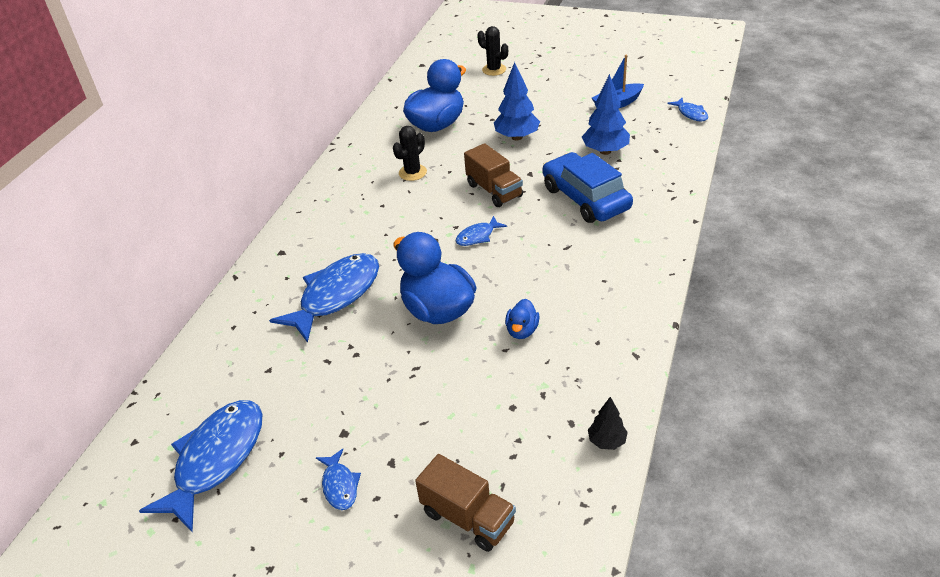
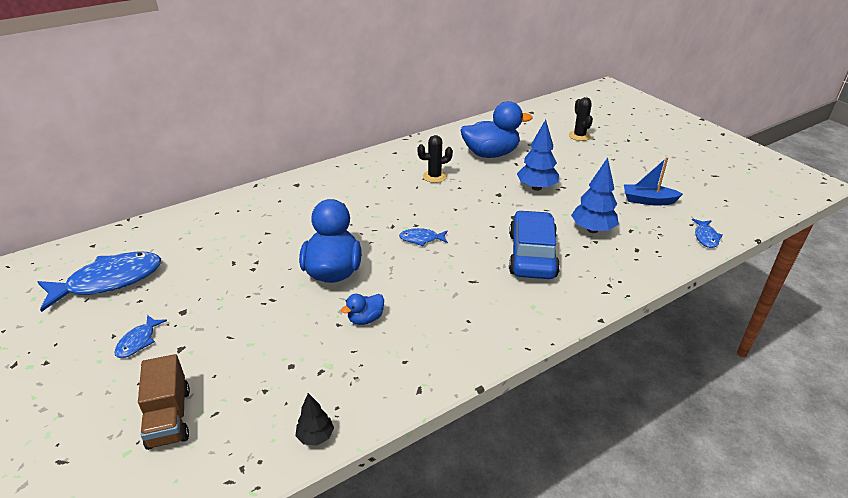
camera: 35 degrees right, 5 degrees down
(336, 296) = (289, 227): blue fish -> none
(494, 190) = (472, 215): brown truck -> none

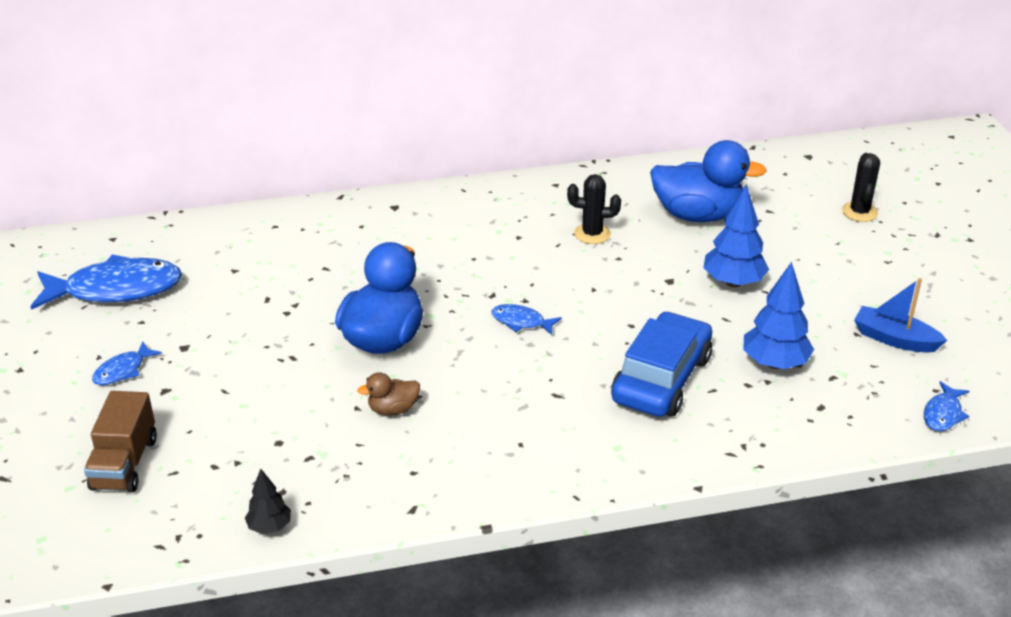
camera: 20 degrees right, 0 degrees up
(365, 319) = (393, 409): blue duck -> brown duck

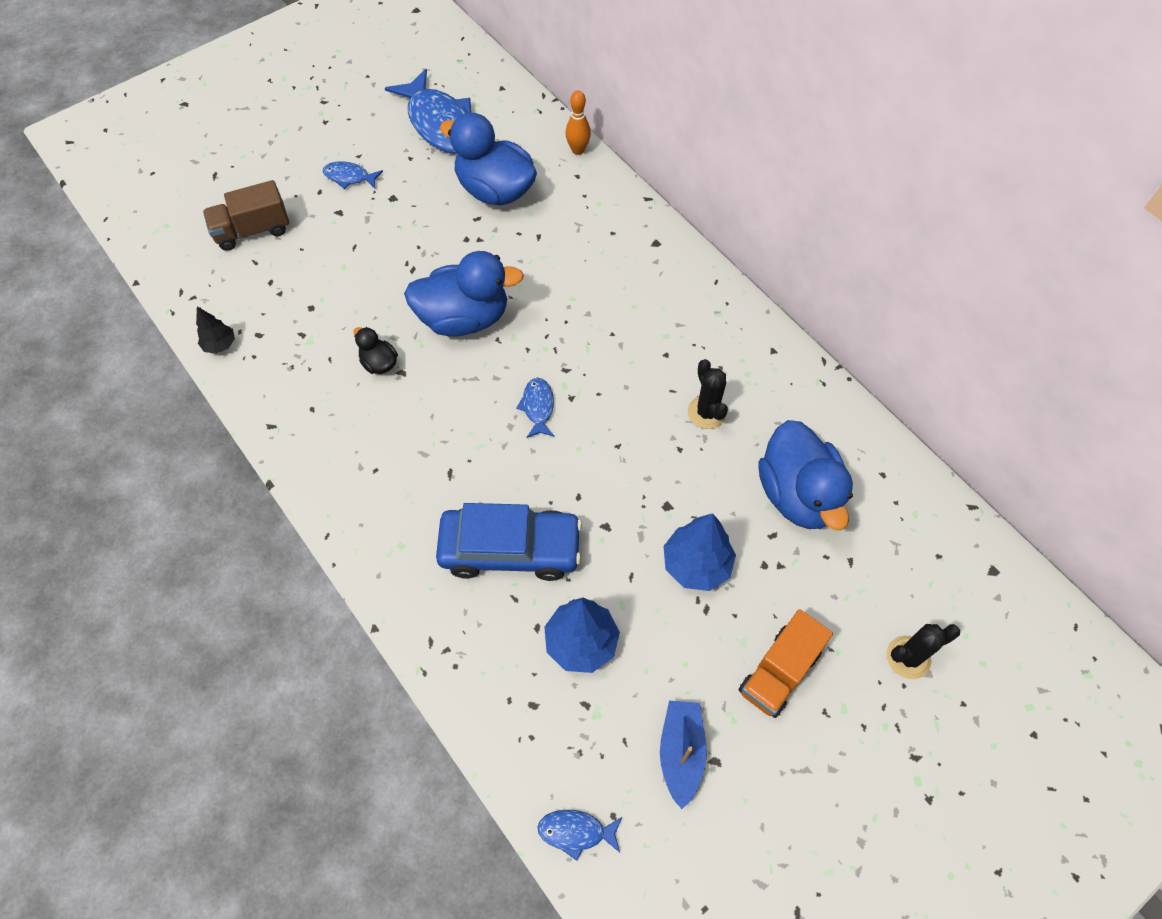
camera: 65 degrees right, 25 degrees up
(242, 278) = (495, 190): none -> blue duck
(244, 217) = (578, 150): none -> orange bowling pin
(393, 409) = (379, 363): brown duck -> black duck
(846, 271) = (779, 672): none -> orange truck

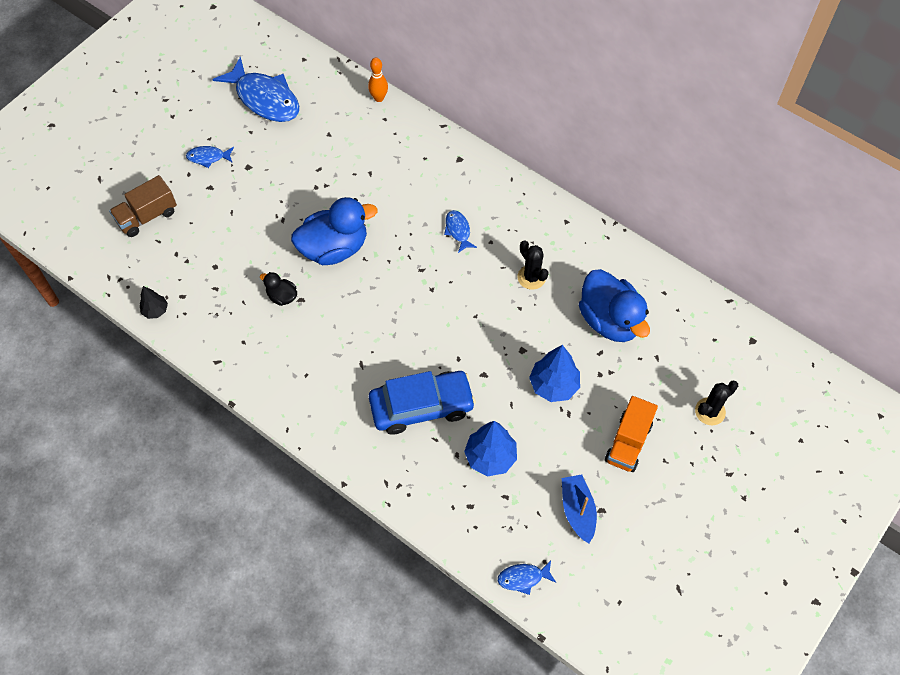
camera: 15 degrees left, 0 degrees up
(495, 190) = (325, 144): blue duck -> none
(538, 407) = (410, 301): blue fish -> blue fish (458, 230)

